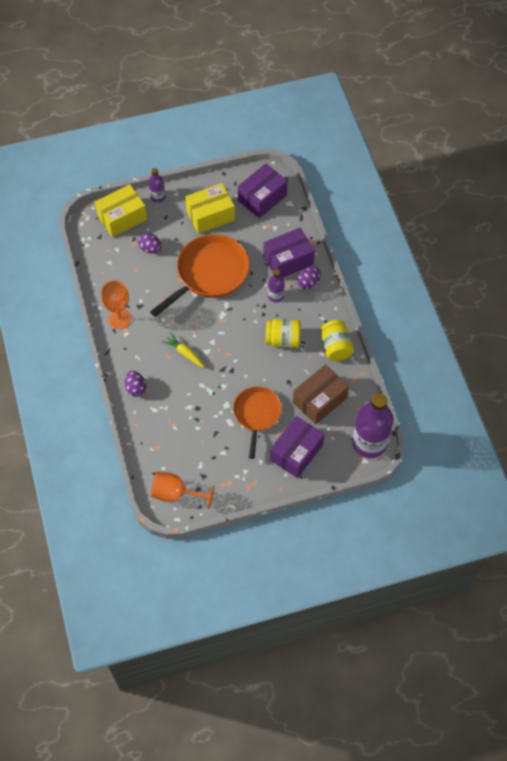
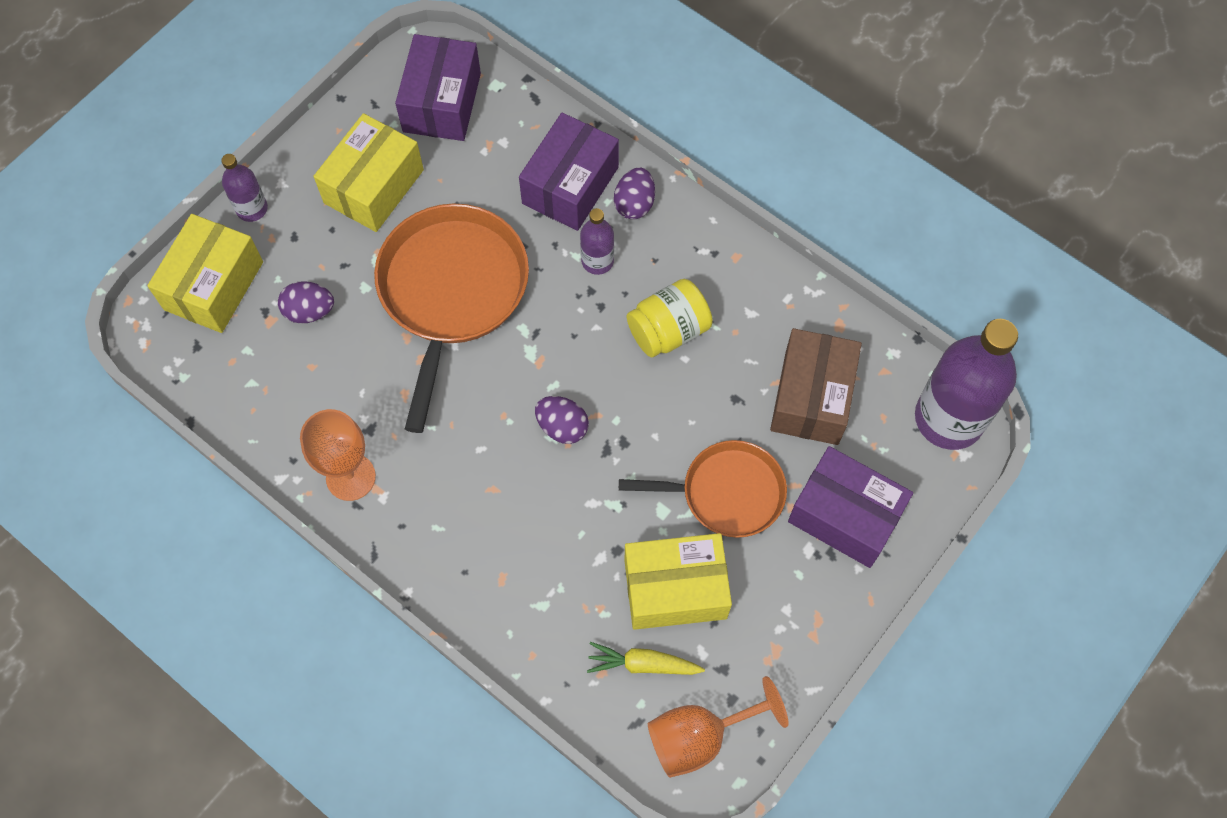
camera: 35 degrees left, 5 degrees up
(136, 388) = (479, 587): purple egg -> purple egg (562, 427)
(184, 353) = (517, 464): yellow carrot -> yellow carrot (643, 664)
(208, 436) = (675, 589): none -> yellow box
(256, 414) = (727, 492): orange pan -> orange pan turned 120 degrees clockwise
(296, 452) = (845, 516): purple box -> purple box turned 60 degrees counterclockwise
(335, 347) = (766, 287): yellow jar -> none

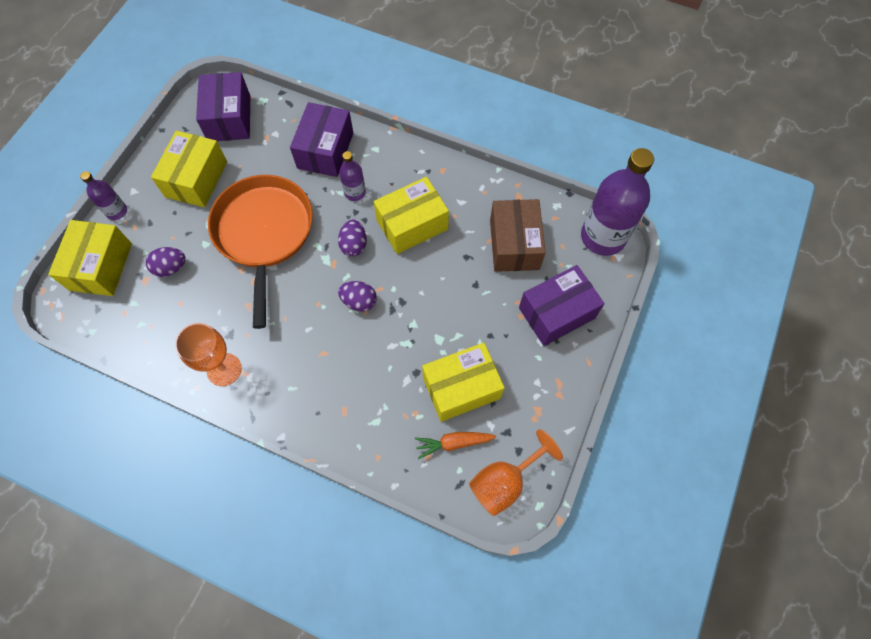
camera: 15 degrees left, 0 degrees up
(634, 204) = (369, 152): purple egg -> purple egg (354, 245)
(643, 664) = (453, 443): yellow carrot -> orange carrot
(668, 330) = (412, 225): yellow jar -> yellow box
(727, 492) = (477, 317): orange pan -> none
(845, 516) = (556, 313): purple box -> purple box turned 45 degrees counterclockwise

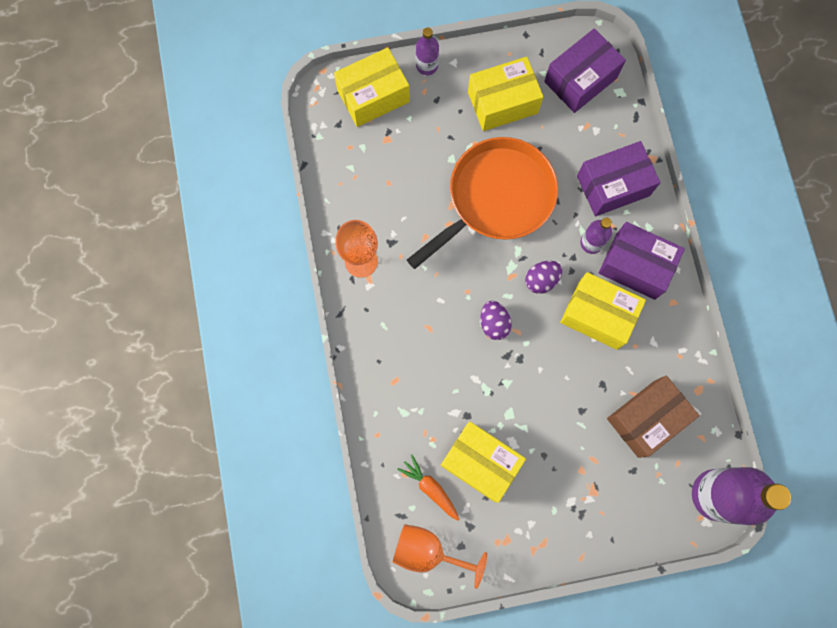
camera: 55 degrees right, 10 degrees up
(171, 268) = (411, 150): purple egg -> none
(556, 313) = (607, 500): purple box -> purple box (635, 266)

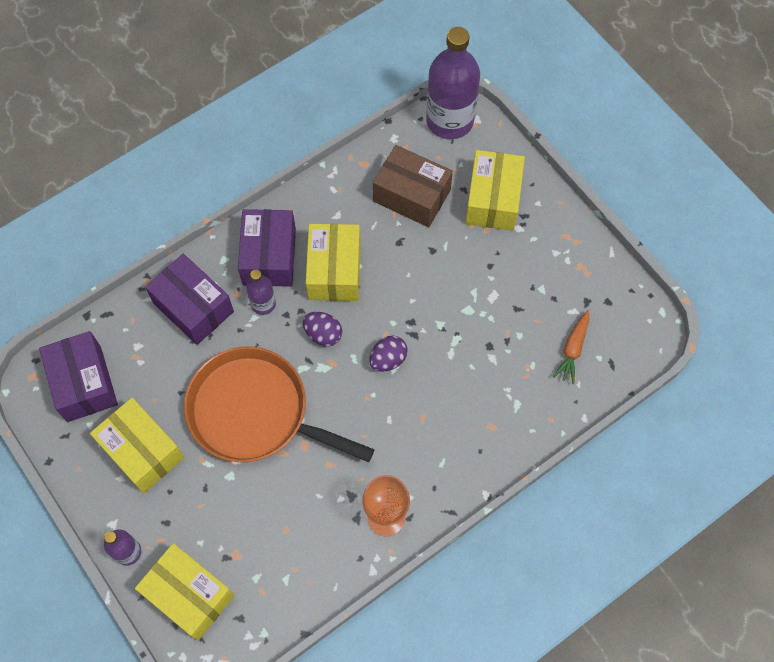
camera: 115 degrees left, 10 degrees down
(428, 551) = (628, 327): orange goblet -> none
(480, 462) = (526, 316): yellow box -> yellow box (493, 200)
(580, 80) = (84, 383): purple box -> purple box turned 45 degrees clockwise

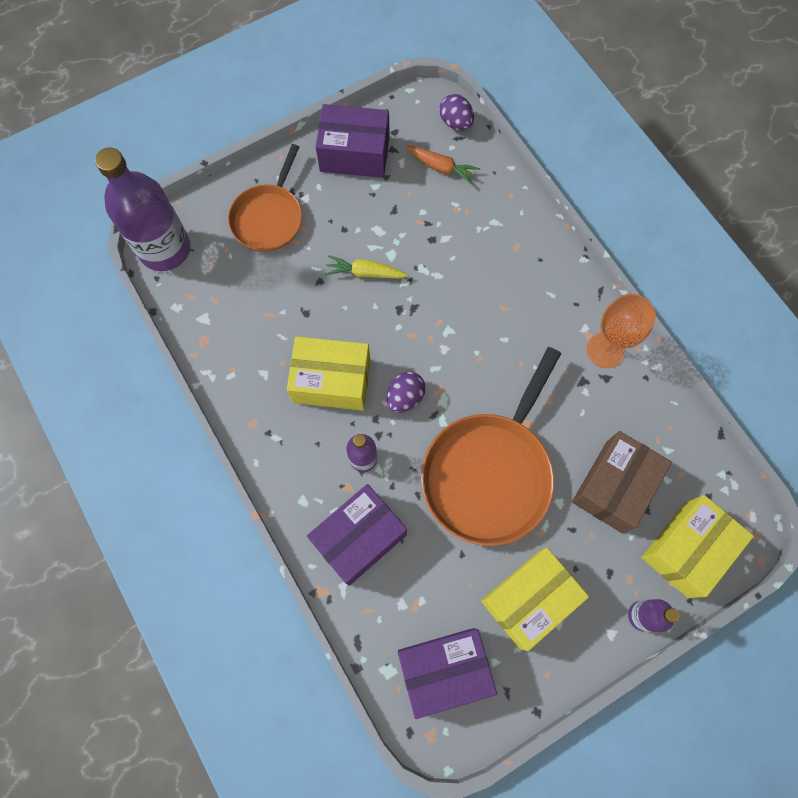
camera: 85 degrees left, 5 degrees up
(269, 257) = (305, 449): purple box -> purple box (354, 153)
(388, 359) = (439, 335): purple egg -> purple egg (455, 122)
(411, 195) = (251, 295): brown box -> brown box (614, 486)
(446, 289) = (365, 272): none -> yellow carrot
(493, 200) = (269, 218): yellow box -> orange pan

